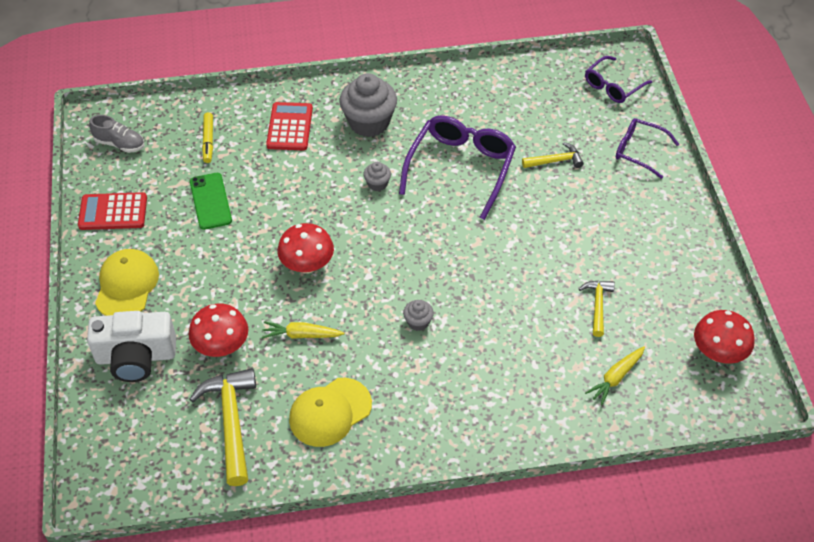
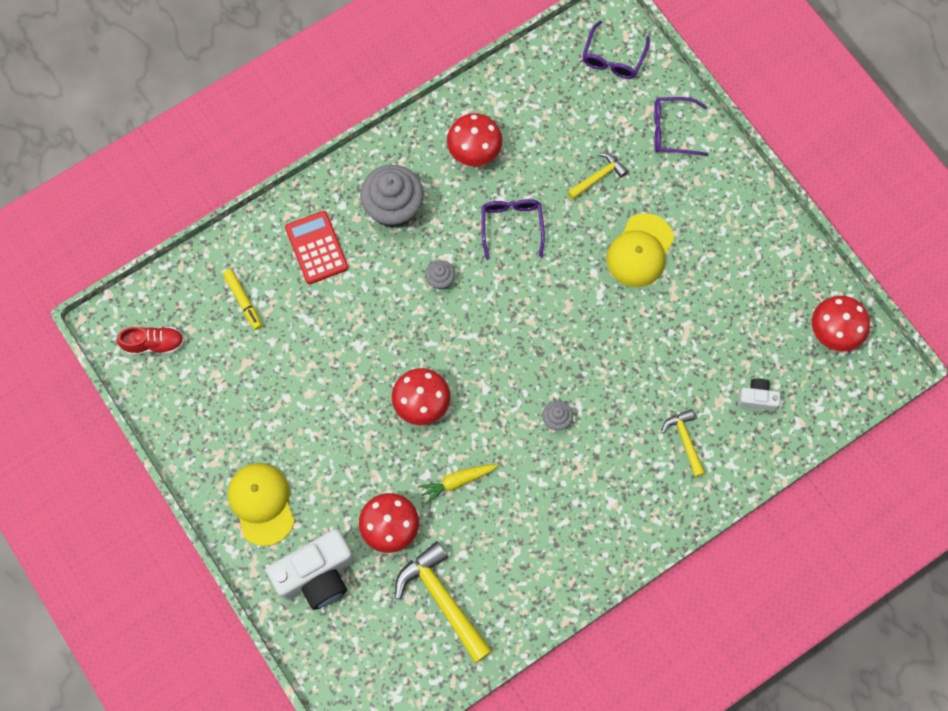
camera: 25 degrees left, 20 degrees up
(113, 212) = (197, 428): red calculator -> none
(120, 144) = (154, 344): grey shoe -> red shoe
(210, 201) = (287, 372): green phone -> none
(330, 412) = (525, 549): yellow cap -> yellow cap (640, 251)
(459, 108) = (474, 151): none -> red mushroom
(460, 169) = (511, 226): purple glasses -> purple glasses, size x0.59
(597, 305) = (709, 328): yellow hammer -> yellow hammer (685, 440)
(615, 378) = (757, 398): yellow carrot -> white camera

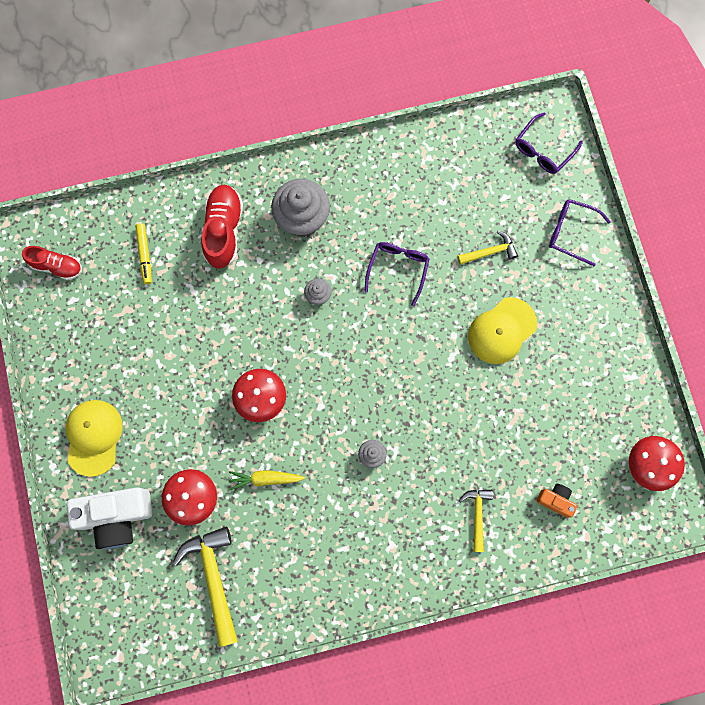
camera: 20 degrees right, 5 degrees up
(316, 248) = (224, 230): red calculator -> red shoe
(474, 151) = (390, 192): red mushroom -> none
(757, 398) = (555, 500): white camera -> orange camera

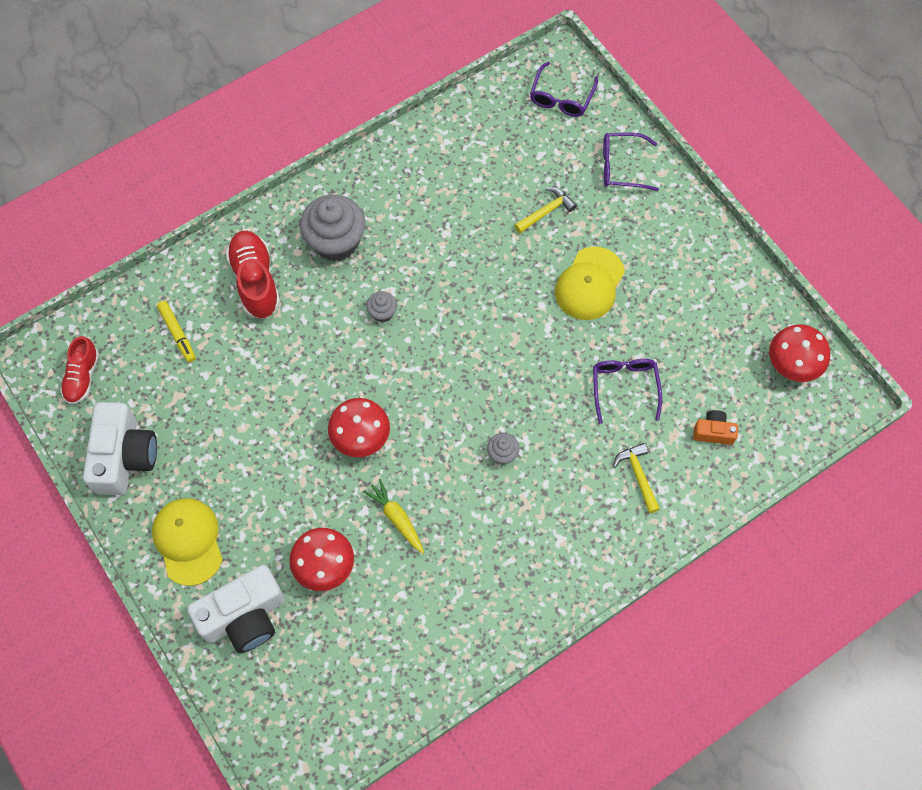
camera: 20 degrees left, 10 degrees down
(57, 266) = (82, 377): red shoe -> red shoe turned 105 degrees clockwise
(67, 347) = (124, 456): none -> white camera
(213, 578) = (378, 642): yellow hammer -> none
(265, 479) = (396, 518): yellow carrot -> yellow carrot turned 75 degrees clockwise
(398, 269) = (457, 260): purple glasses -> purple glasses (624, 387)

